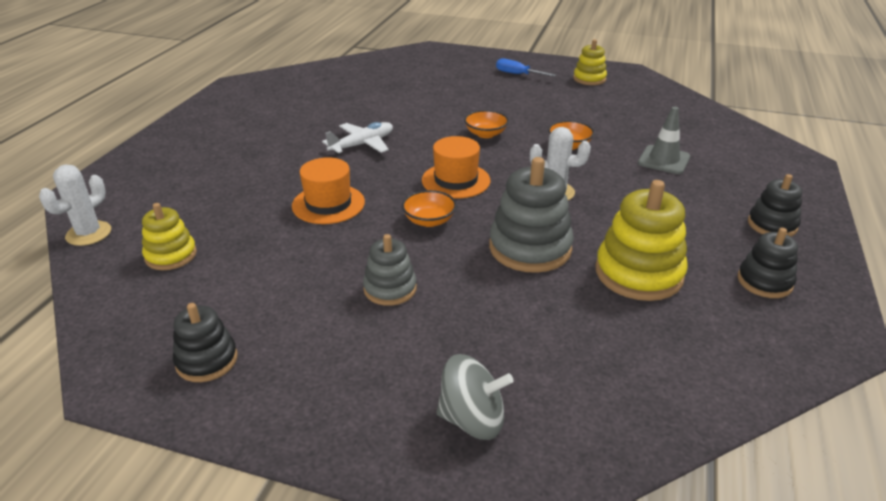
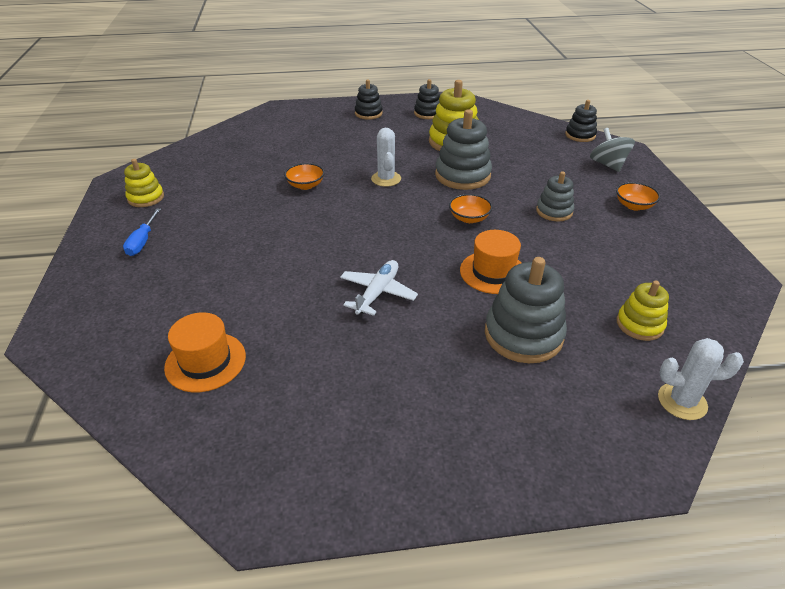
camera: 115 degrees left, 5 degrees up
(207, 360) = (686, 252): black stacking toy -> black stacking toy (580, 135)
(240, 191) = (523, 335): none -> grey stacking toy
(362, 144) = (377, 293): white plane -> white plane turned 90 degrees clockwise
(456, 180) = (403, 222): orange hat -> orange hat (205, 361)
(485, 134) = (308, 228): orange bowl -> orange bowl (634, 206)
(663, 160) = (307, 148): grey traffic cone -> none

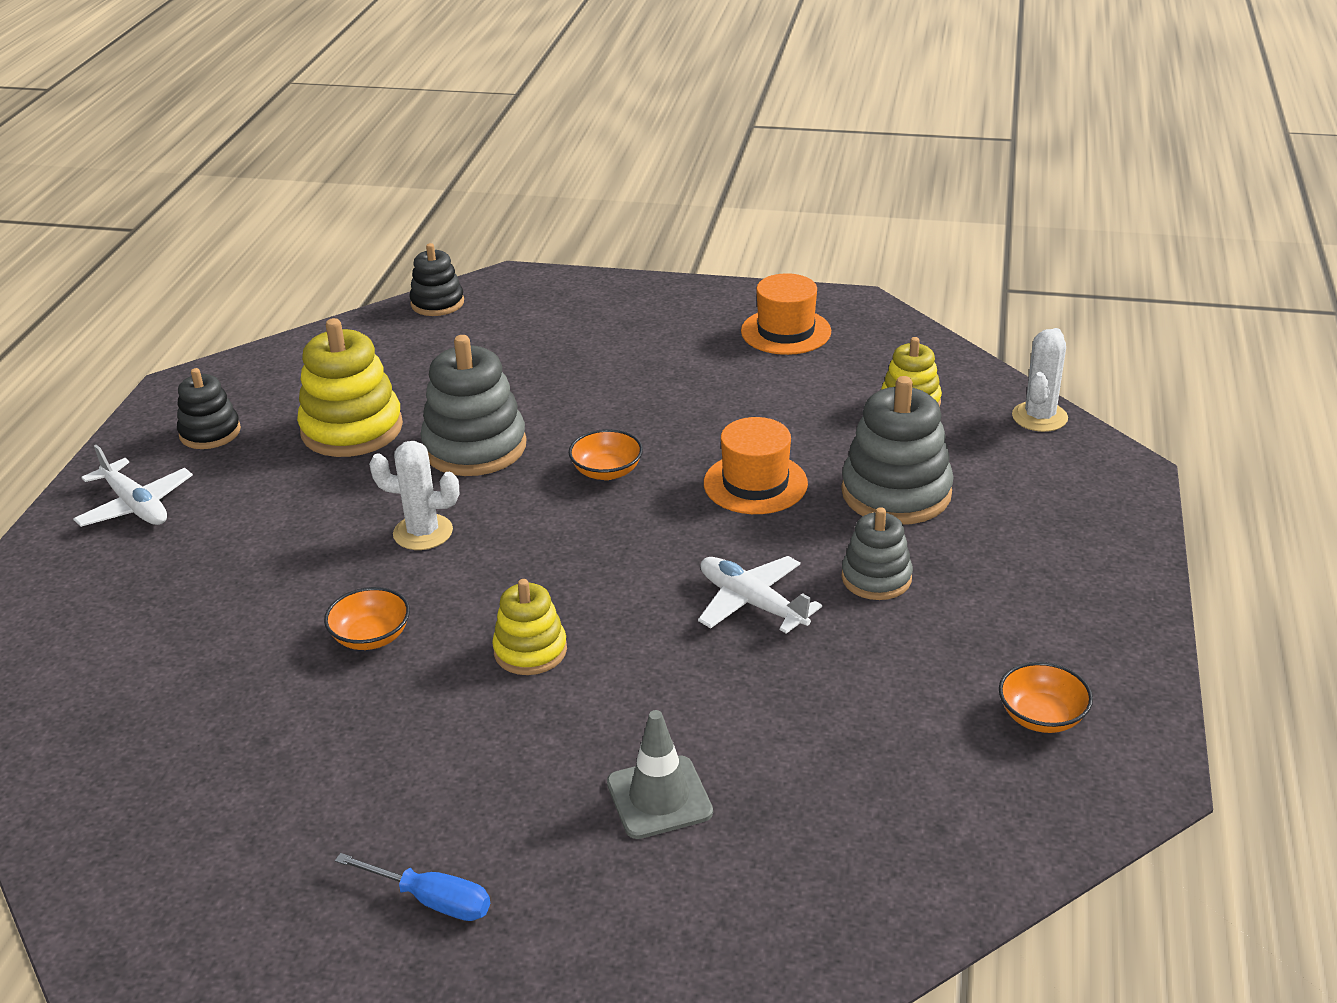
camera: 70 degrees left, 5 degrees down
(146, 198) = (243, 895): yellow stacking toy -> yellow stacking toy (530, 651)
(205, 361) = (842, 816): orange hat -> orange hat (786, 331)
(212, 291) = (659, 797): none -> grey traffic cone
(368, 113) = (136, 506): black stacking toy -> white plane
(554, 211) = (637, 391): grey stacking toy -> grey stacking toy (876, 578)
(608, 165) = (544, 308): grey spinning top -> none
(634, 206) = (665, 323): orange bowl -> orange bowl (1041, 716)

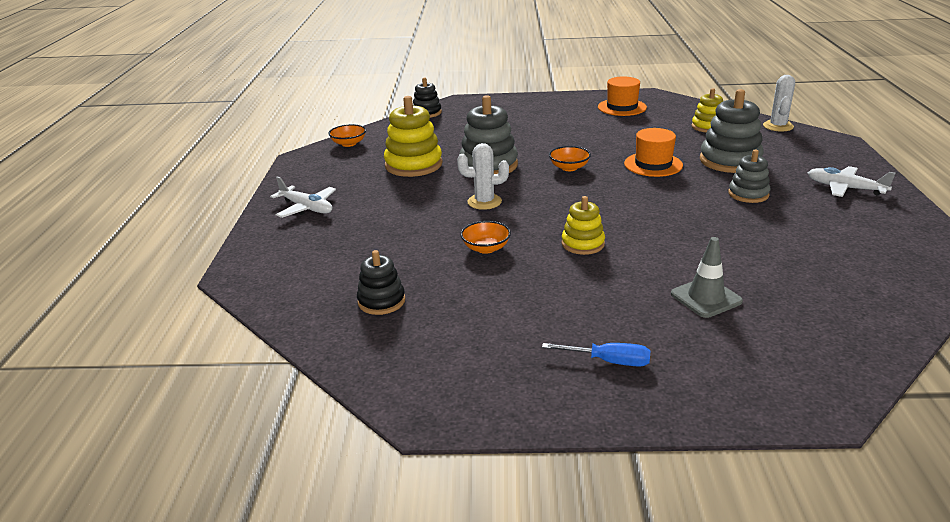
camera: 10 degrees left, 5 degrees down
(210, 433) = (331, 174): black stacking toy -> black stacking toy (381, 301)
(751, 603) = (690, 211): white plane -> white plane (845, 188)
(1041, 716) = (883, 239): orange bowl -> orange bowl (349, 143)

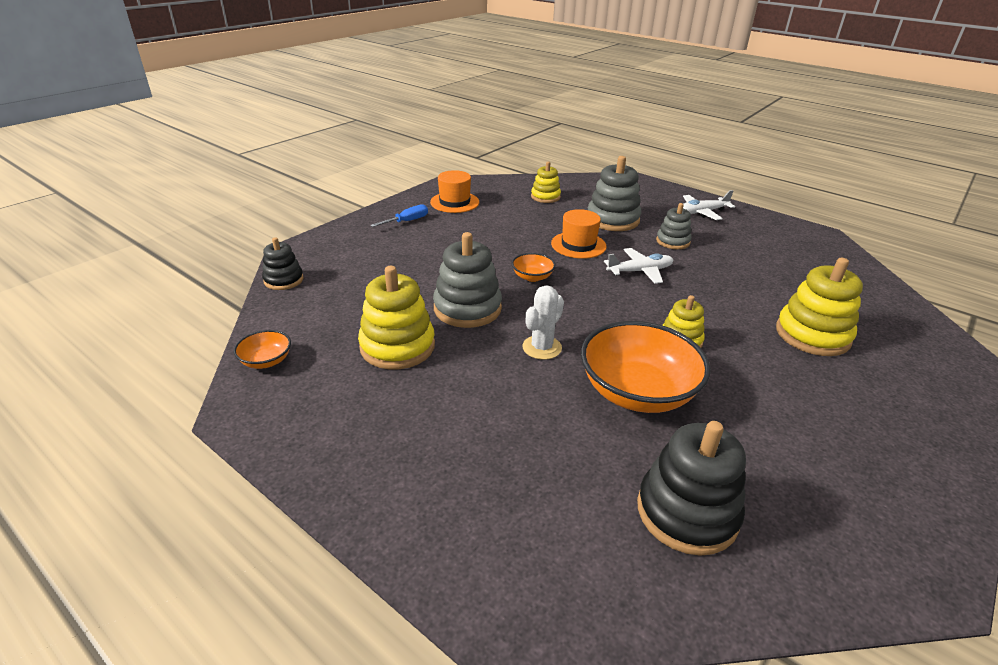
camera: 55 degrees left, 5 degrees up
(307, 208) = (393, 471): white plane -> white plane (640, 271)
(381, 301) = (687, 512): black stacking toy -> black stacking toy, size x1.68
(486, 248) = (637, 392): orange bowl -> orange bowl, size x2.19
(608, 361) = (883, 425): blue screwdriver -> blue screwdriver (406, 221)
(706, 298) = (812, 335): grey traffic cone -> yellow stacking toy
(778, 126) = (582, 180): white cactus -> none

